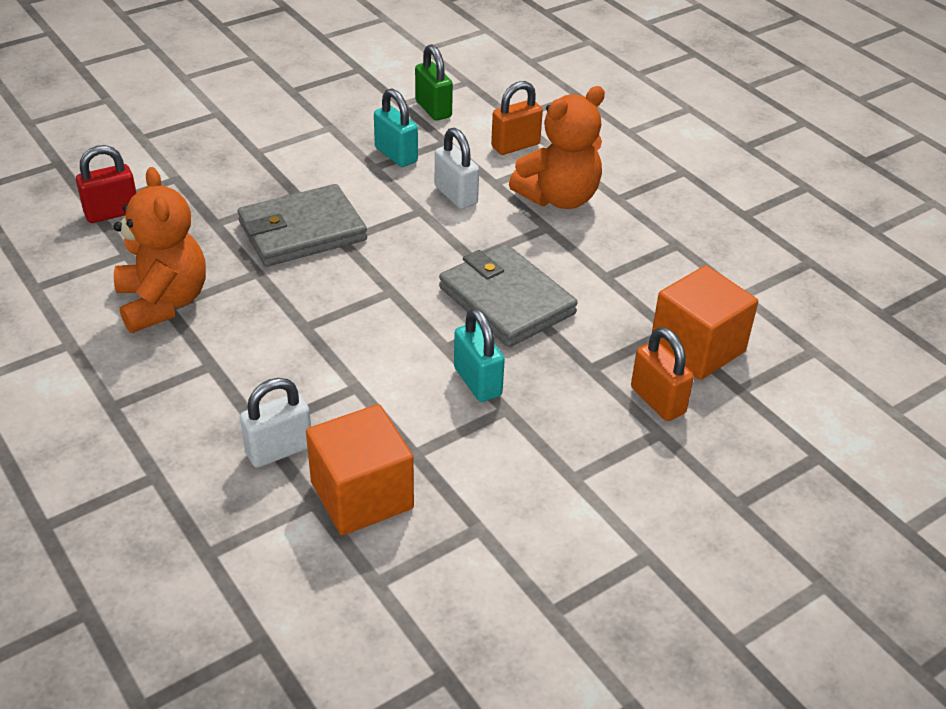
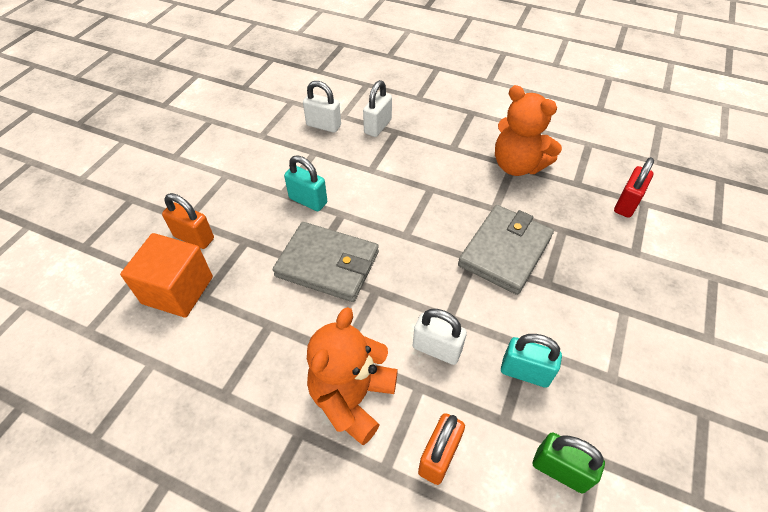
camera: 150 degrees right, 10 degrees up
(362, 495) = (323, 125): orange cube -> white padlock

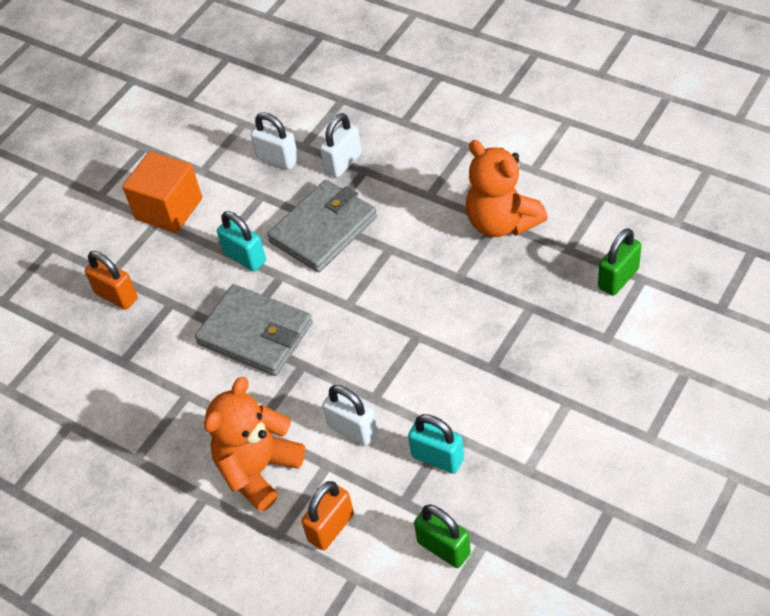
camera: 15 degrees right, 0 degrees up
(177, 290) = (97, 353): orange cube -> orange cube (169, 209)
(505, 251) = (454, 329): grey wallet -> grey wallet (323, 229)
(626, 204) = (618, 278): red padlock -> green padlock

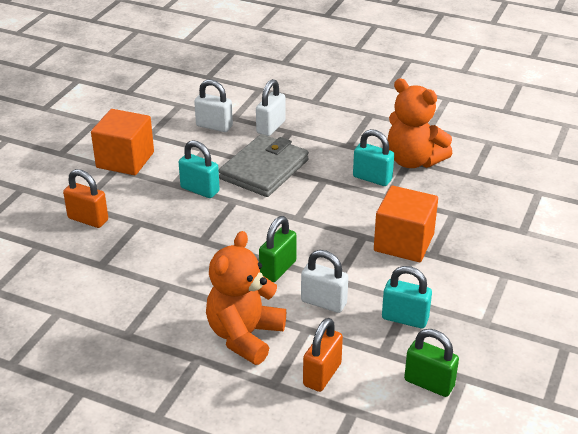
camera: 15 degrees left, 15 degrees down
(255, 333) = (220, 240): grey wallet -> none
(446, 248) = (372, 178): none -> turquoise padlock
(461, 348) = (404, 242): none -> orange cube
(618, 278) = (520, 192): green padlock -> green padlock (278, 269)

